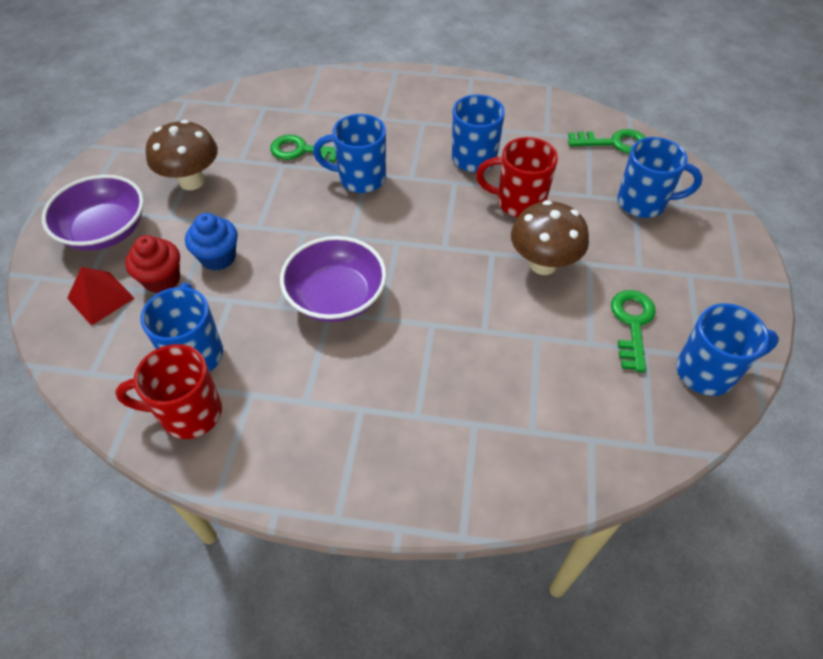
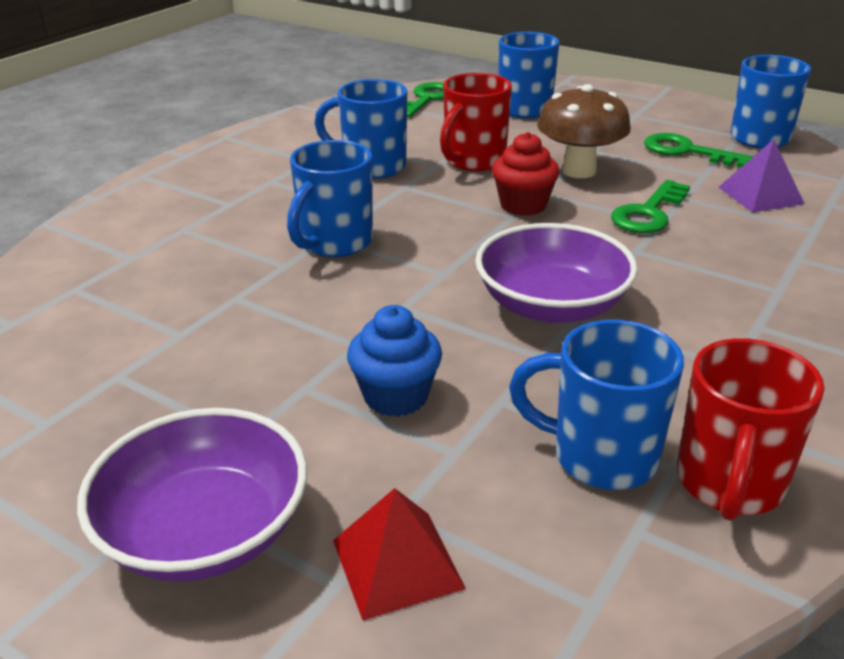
camera: 65 degrees left, 20 degrees down
(162, 279) = (403, 470): red cupcake -> red cupcake (523, 205)
(192, 181) = (177, 394): brown mushroom -> none
(303, 151) = (225, 274): green key -> green key (648, 213)
(575, 387) = (760, 195): none -> purple pyramid

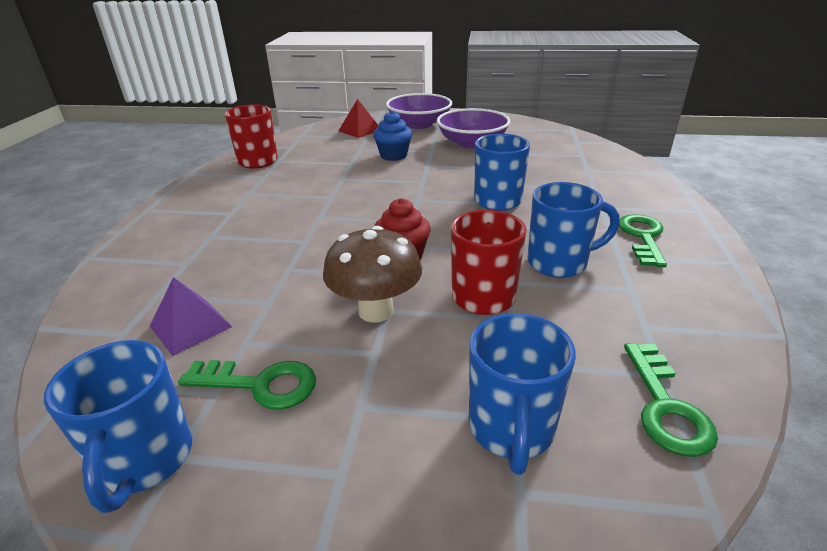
camera: 155 degrees right, 0 degrees up
(551, 305) = (347, 198): purple bowl -> purple bowl (472, 143)
(600, 456) = (306, 158): blue mug -> none
(648, 213) = (299, 275): green key -> green key (642, 237)

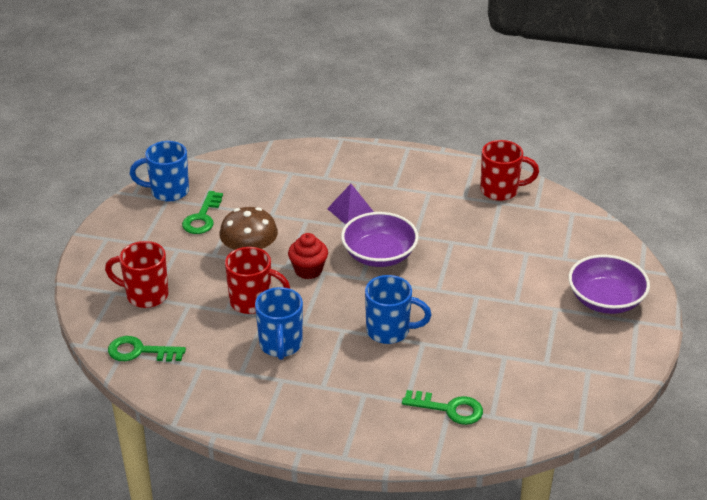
camera: 95 degrees right, 5 degrees up
(190, 326) = (256, 189): purple pyramid -> purple pyramid (351, 211)
(360, 130) = (586, 253): red pyramid -> none
(393, 155) = (504, 275): blue cupcake -> none
(472, 143) = (537, 335): purple bowl -> purple bowl (379, 255)
(511, 430) = (145, 295): blue mug -> red mug
(642, 237) = (306, 402): green key -> green key (449, 409)

